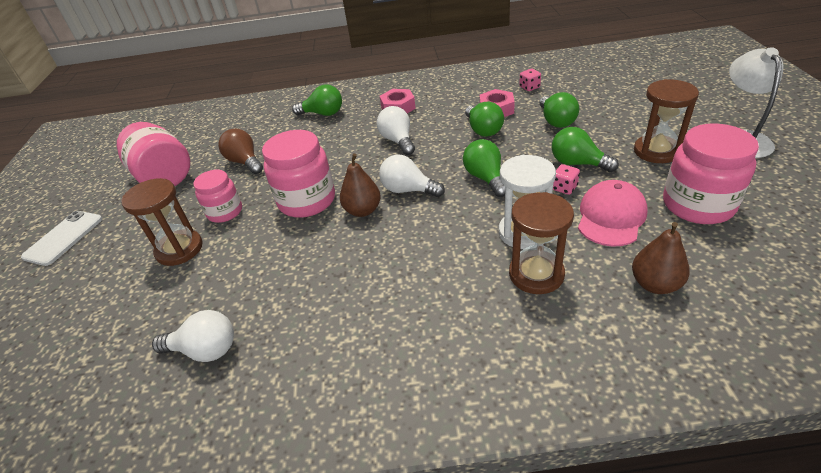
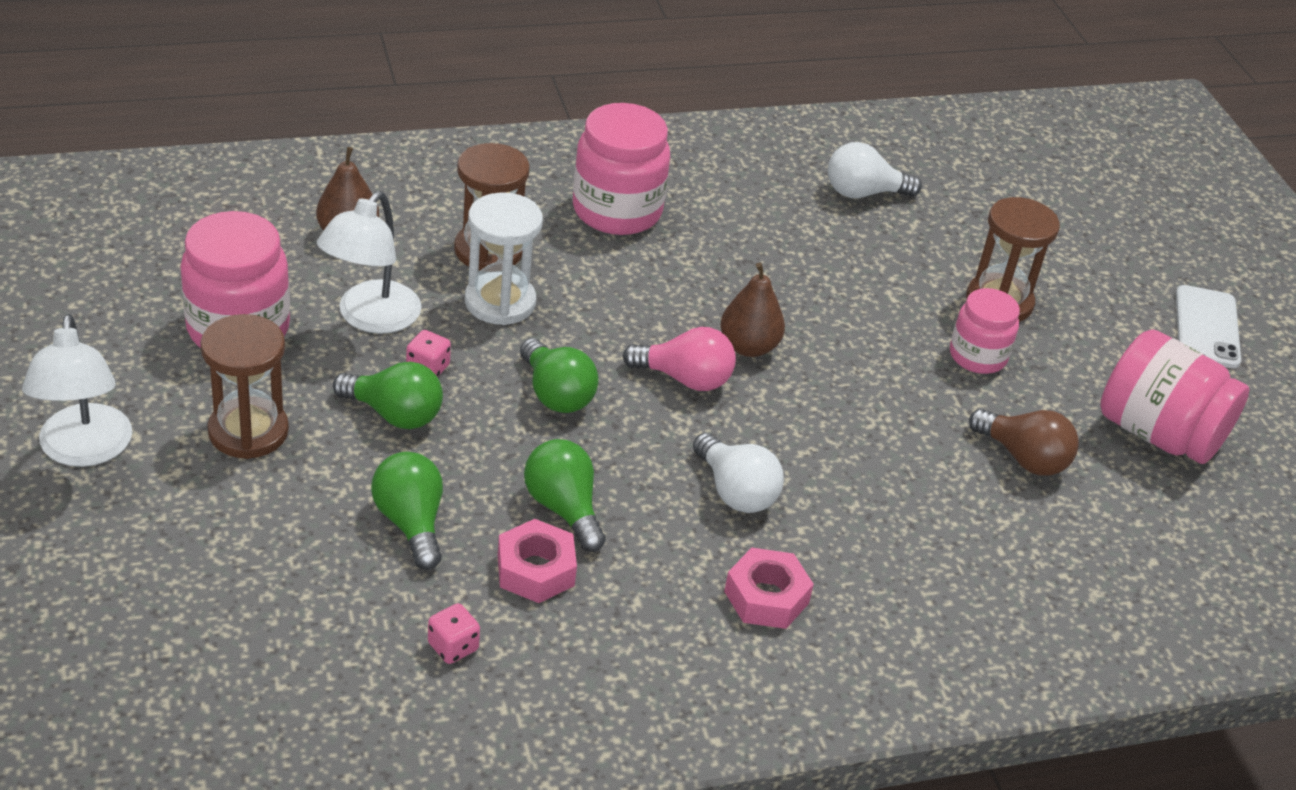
camera: 160 degrees right, 0 degrees up
(307, 201) = (850, 369): pink jar -> pink jar (617, 211)
(323, 114) = (940, 590): green light bulb -> none
(408, 190) = (685, 379): white light bulb -> pink light bulb
(611, 216) = (370, 318): pink cap -> white lamp

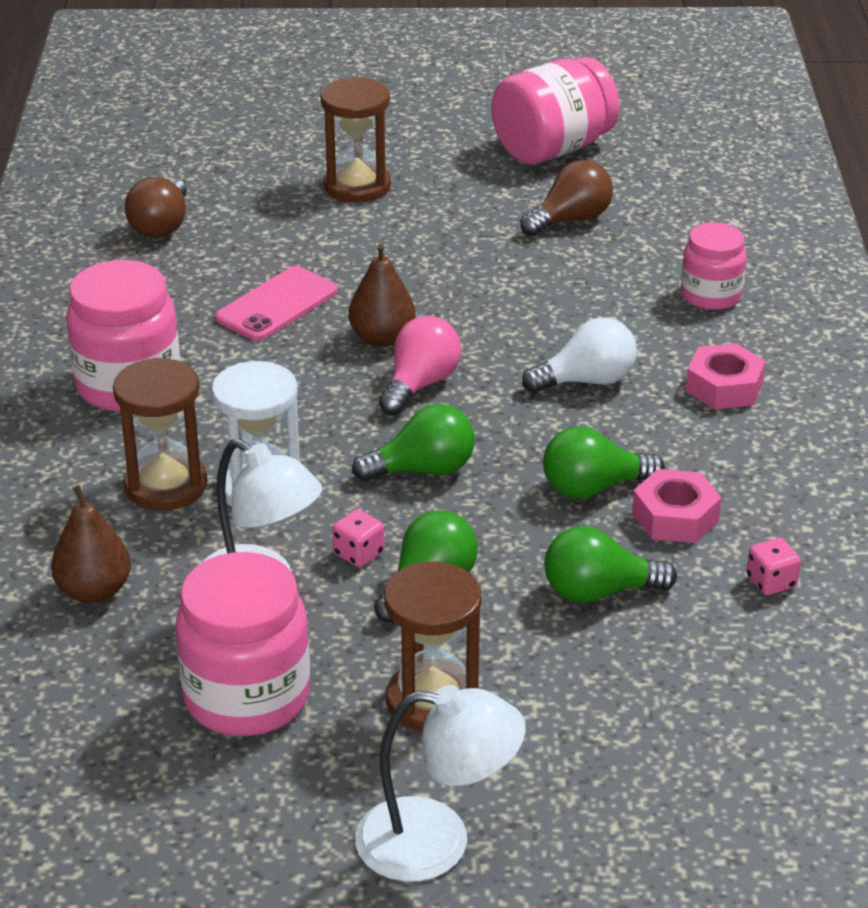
camera: 70 degrees left, 5 degrees down
(772, 276) = (277, 305): none -> pink phone
(863, 193) = (161, 226): white light bulb -> brown light bulb
(977, 356) = (431, 214): pink jar -> pink jar (711, 295)
(1207, 327) = (423, 94): white phone -> none

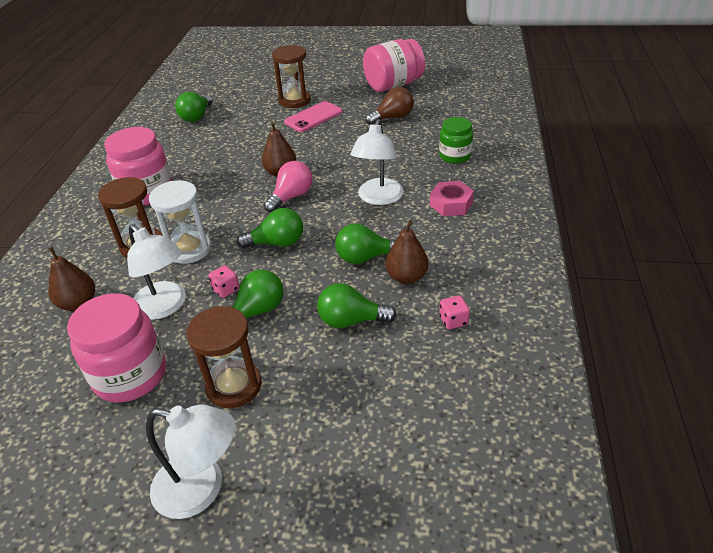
camera: 10 degrees right, 5 degrees up
(161, 226) = (196, 117): brown light bulb -> green light bulb
(277, 305) = (235, 154): pink phone -> pink phone (313, 117)
(587, 381) = (378, 198): white light bulb -> white lamp
(675, 517) = (406, 277): pink nut -> brown pear
(711, 295) = (454, 156): pink jar -> green jar

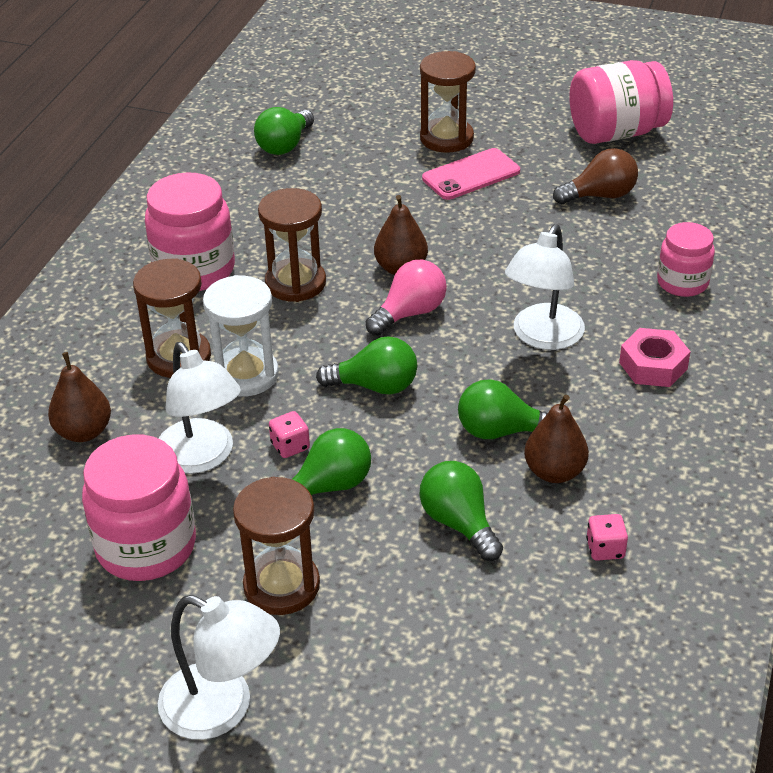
camera: 10 degrees right, 0 degrees up
(214, 190) = (295, 283): none -> brown hourglass
(351, 320) = (459, 523): green light bulb -> green light bulb turned 45 degrees clockwise
(454, 156) = (682, 282): green jar -> pink jar

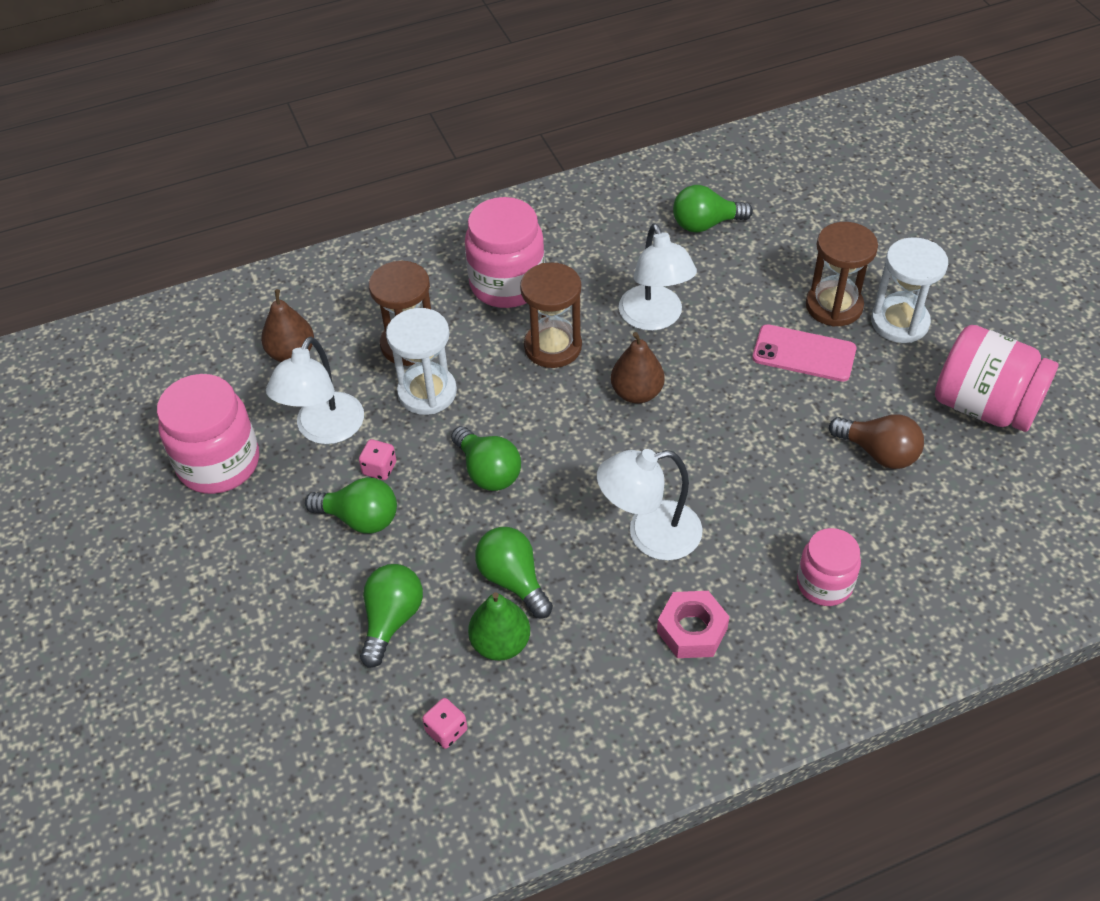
camera: 50 degrees right, 10 degrees up
(222, 709) = (115, 606): white lamp -> white lamp (654, 318)
(281, 585) = (244, 560): brown hourglass -> none
(410, 313) = (590, 434): pink light bulb -> none
(500, 122) = (899, 322): none -> white hourglass
(554, 472) = (500, 643): brown pear -> green pear

